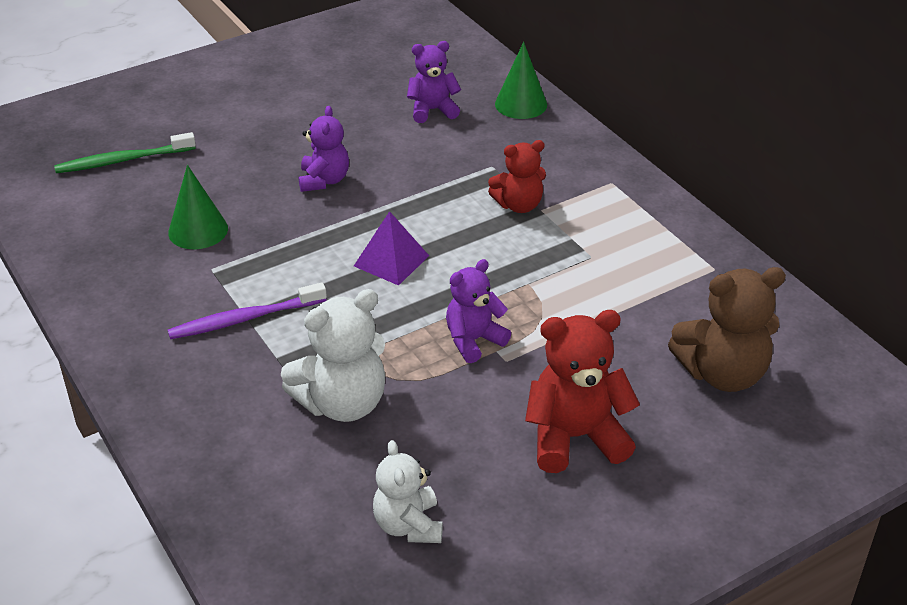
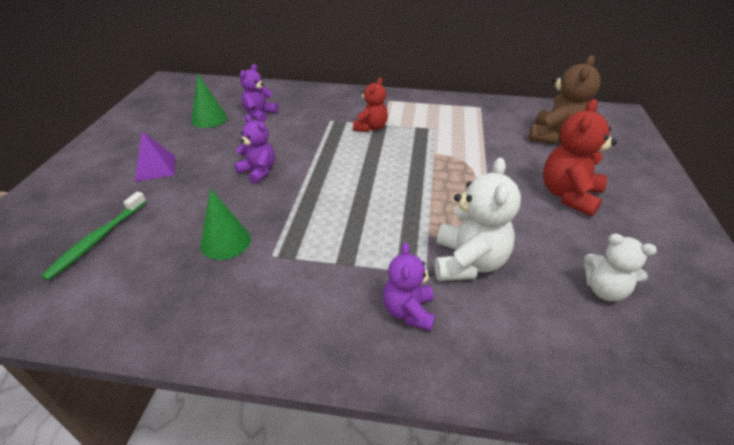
camera: 50 degrees left, 0 degrees up
(244, 319) = (341, 265): purple toothbrush -> none
(391, 260) = (361, 183): purple pyramid -> purple pyramid (155, 168)
(473, 340) = (461, 189): purple teddy bear -> purple teddy bear (408, 311)
(521, 104) = (297, 93): green cone -> green cone (209, 119)

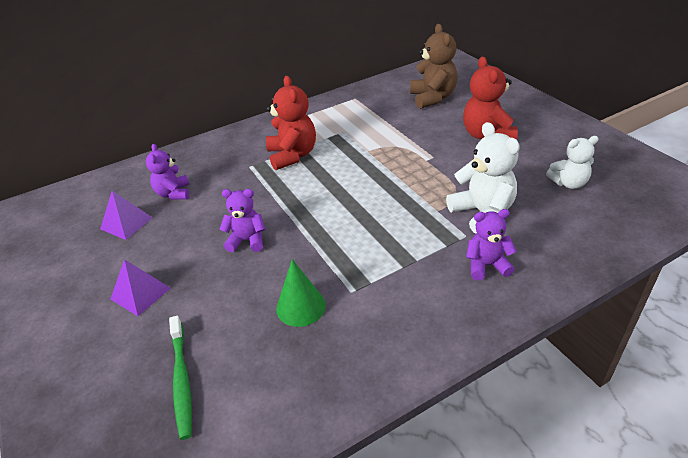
camera: 35 degrees left, 0 degrees up
(209, 119) = (126, 223): green cone -> purple pyramid
(371, 128) = (292, 155): red teddy bear -> red teddy bear, size x1.55
(408, 311) = (486, 265): purple teddy bear -> purple teddy bear turned 120 degrees clockwise

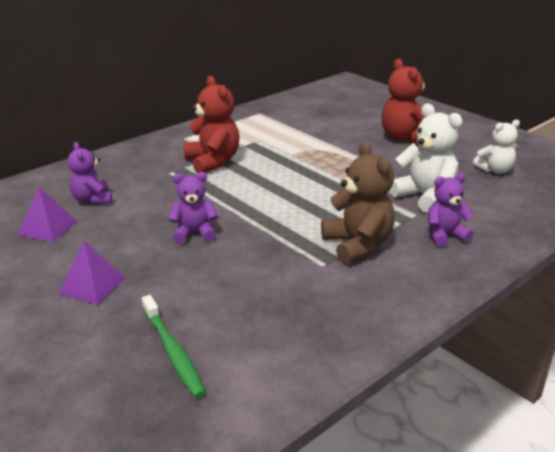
camera: 15 degrees left, 10 degrees down
(301, 306) = (275, 281): green cone -> none
(432, 98) = (339, 110): brown teddy bear -> brown teddy bear (358, 245)

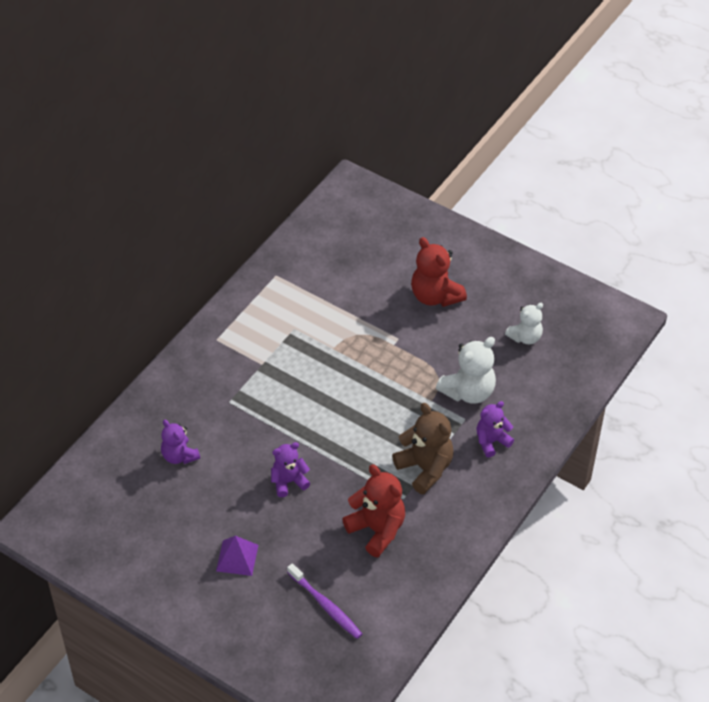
camera: 15 degrees left, 20 degrees up
(47, 228) = (162, 501): purple pyramid -> none
(173, 352) = (326, 606): green toothbrush -> purple toothbrush
(213, 162) = (263, 375): red teddy bear -> red teddy bear (377, 530)
(424, 197) = (468, 391): white teddy bear -> white teddy bear turned 105 degrees clockwise

